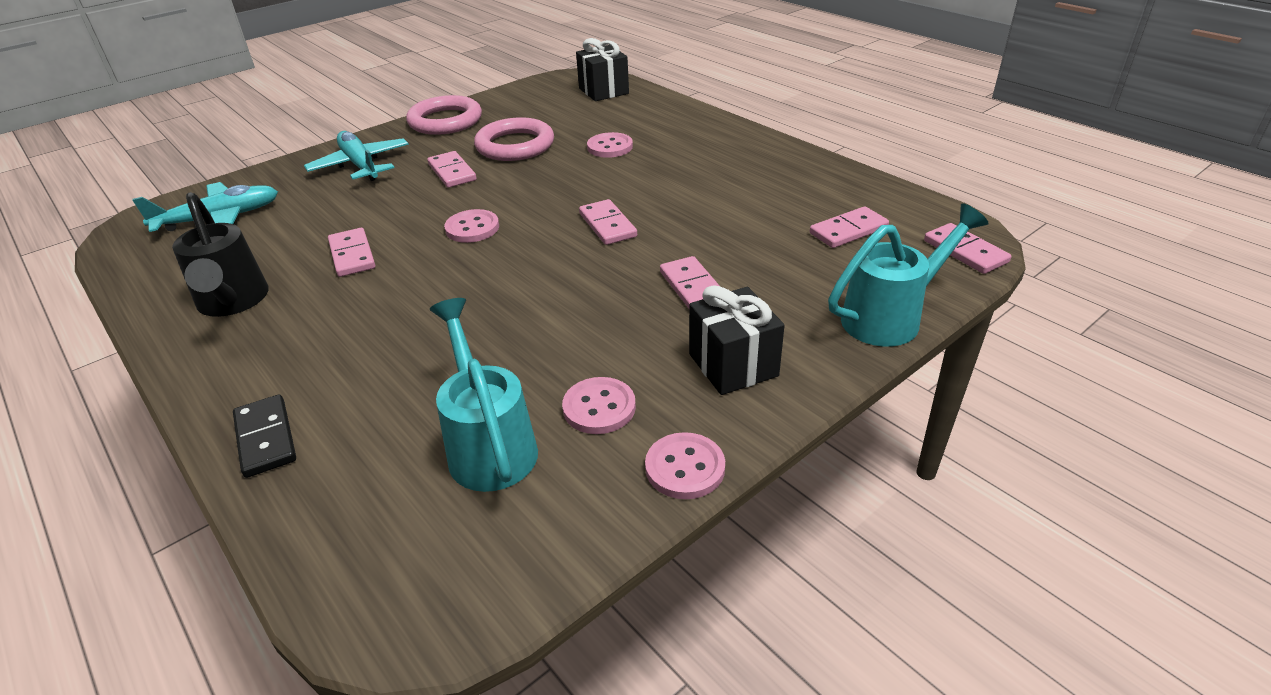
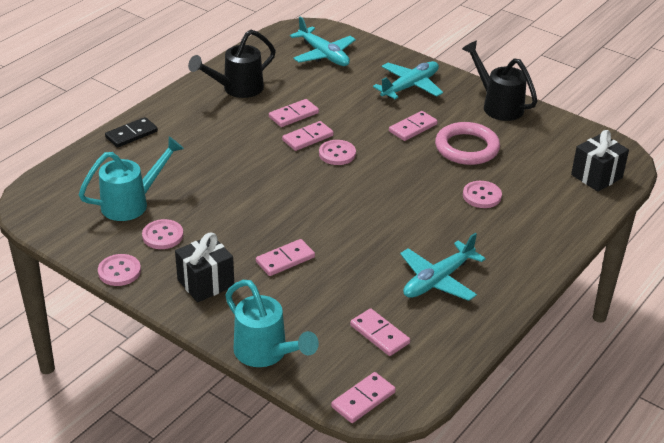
camera: 75 degrees right, 0 degrees up
(445, 121) = (497, 105): pink ring -> black watering can
(607, 225) = (356, 212): pink domino -> pink domino (307, 138)
(753, 186) = (438, 280): none -> turquoise plane

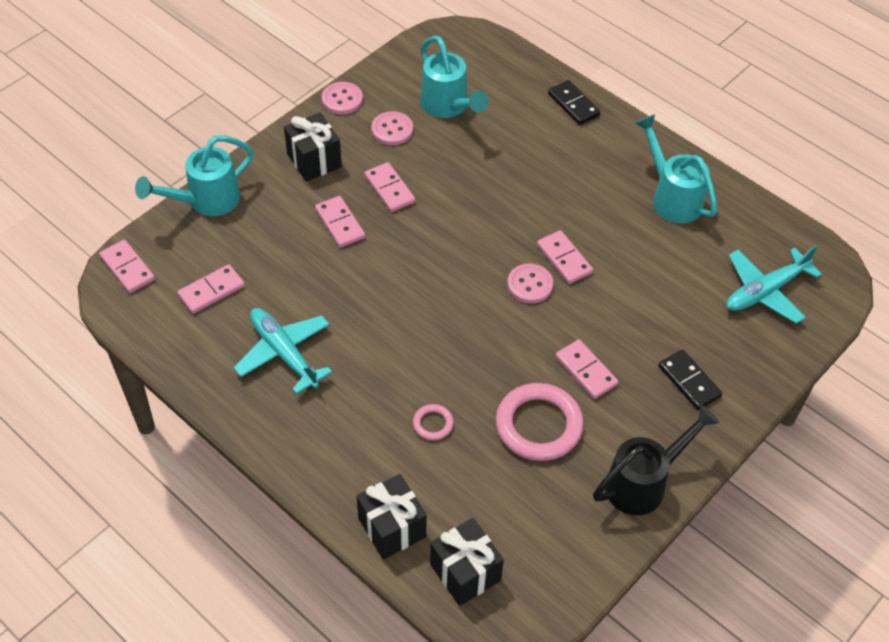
camera: 95 degrees right, 15 degrees up
(237, 89) = (671, 197): black watering can -> turquoise watering can
(293, 115) = (614, 249): pink domino -> pink domino (389, 189)
(410, 86) = (689, 381): turquoise plane -> black domino
(482, 196) = (433, 424): pink button -> pink ring
(577, 210) = (392, 527): none -> black gift

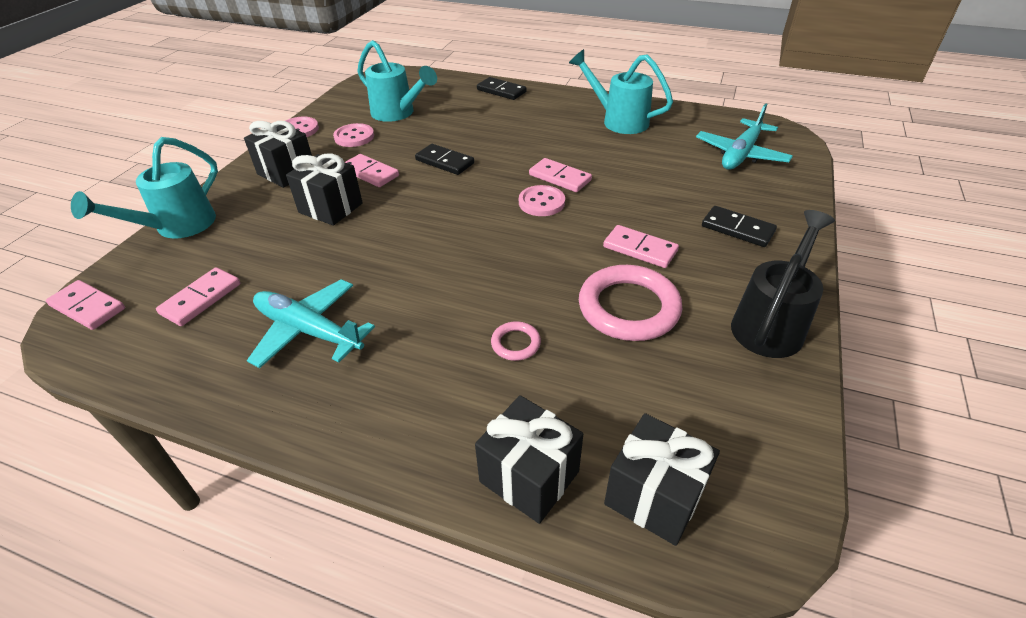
camera: 20 degrees left, 10 degrees down
(340, 223) = (330, 208): pink domino -> black gift
(465, 198) = (445, 162): none -> black domino

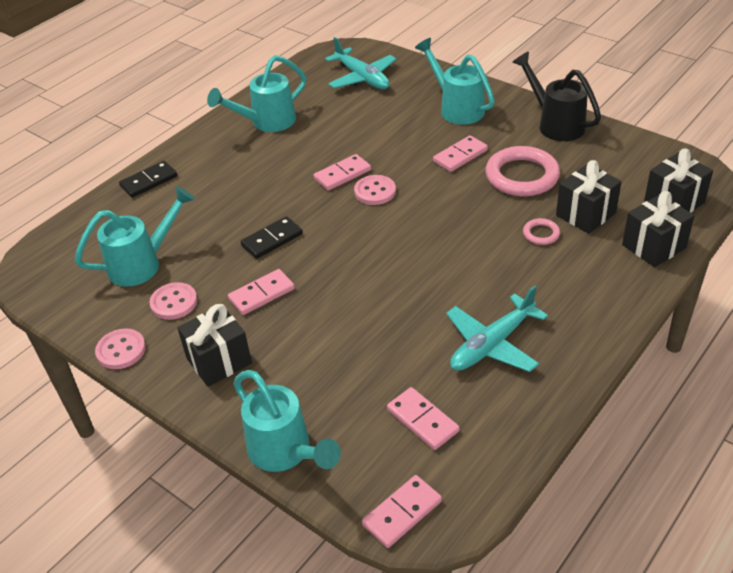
camera: 70 degrees left, 0 degrees up
(330, 208) = (312, 326): black gift -> black gift (585, 214)
(737, 229) = (456, 108): black domino -> turquoise watering can

